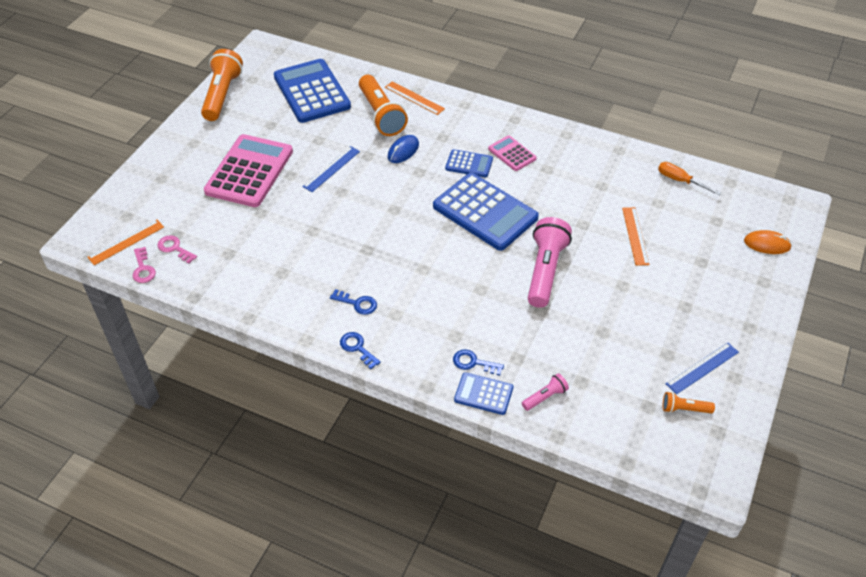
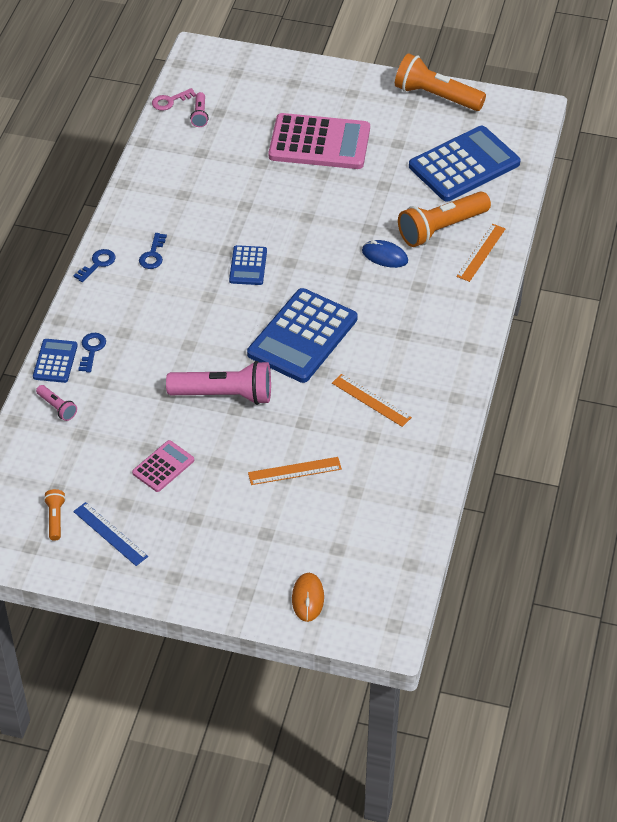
camera: 80 degrees right, 0 degrees up
(126, 242) = (201, 82): orange ruler -> orange ruler (371, 400)
(174, 248) = (200, 115): pink key -> pink flashlight
(222, 95) = (436, 96): orange flashlight -> orange flashlight turned 150 degrees counterclockwise
(331, 169) = (340, 203): blue ruler -> none
(469, 164) = (378, 314): blue calculator -> blue calculator (248, 266)
(512, 154) = (406, 350): pink calculator -> pink calculator (163, 466)
(680, 181) = (400, 512): orange screwdriver -> none

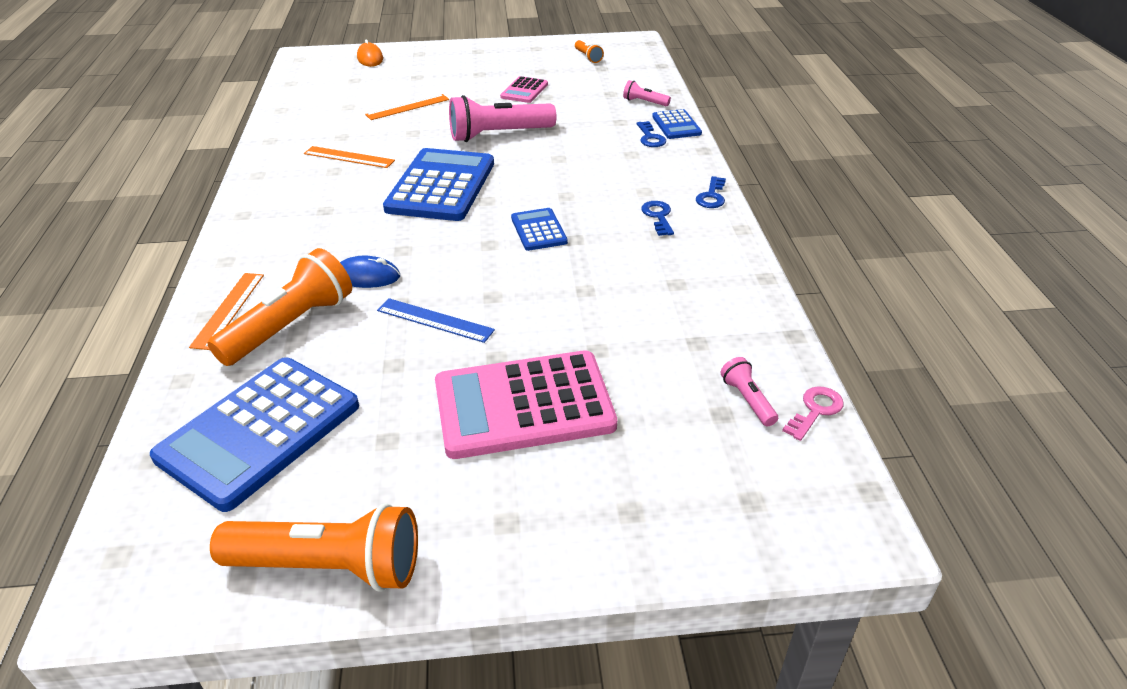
camera: 160 degrees right, 10 degrees down
(110, 534) = (540, 58): blue ruler -> blue ruler (435, 320)

